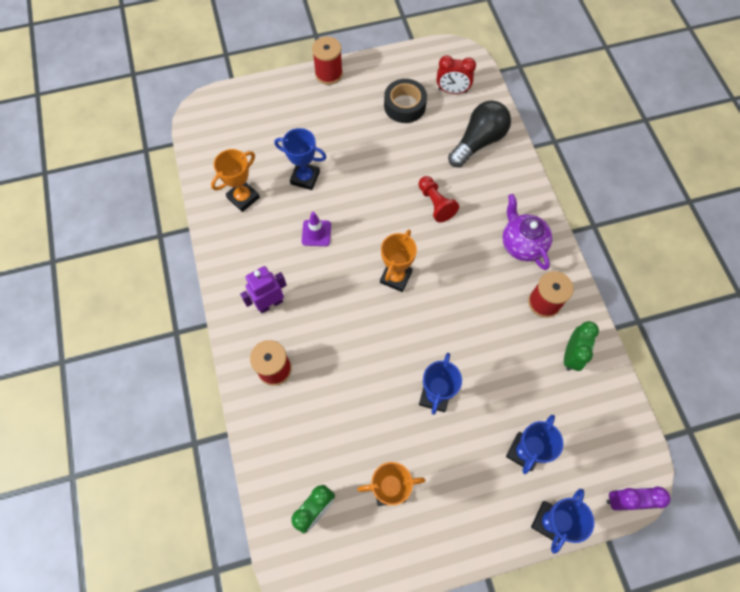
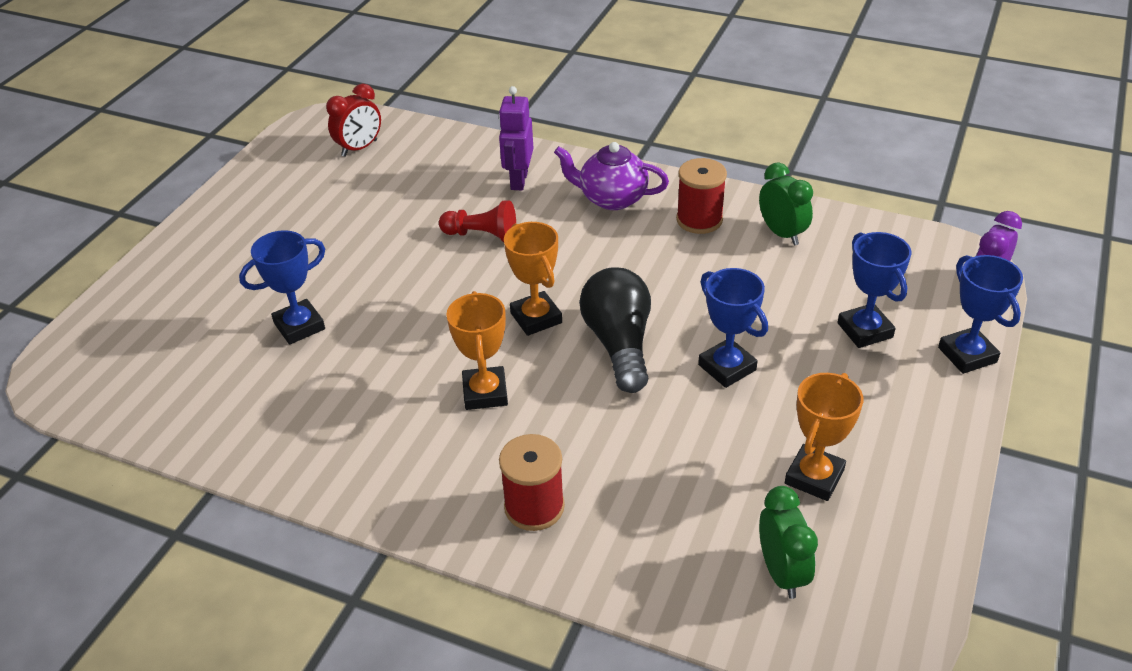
camera: 50 degrees left, 25 degrees down
(243, 198) = (245, 402): orange trophy -> orange trophy (485, 393)
(270, 303) = (433, 459): purple robot -> purple robot (518, 180)
(316, 233) = (389, 357): purple traffic cone -> none
(329, 74) = (189, 228): red spool -> none
(404, 105) = (325, 192): black tape -> none
(478, 142) = (448, 163): black light bulb -> black light bulb (619, 344)

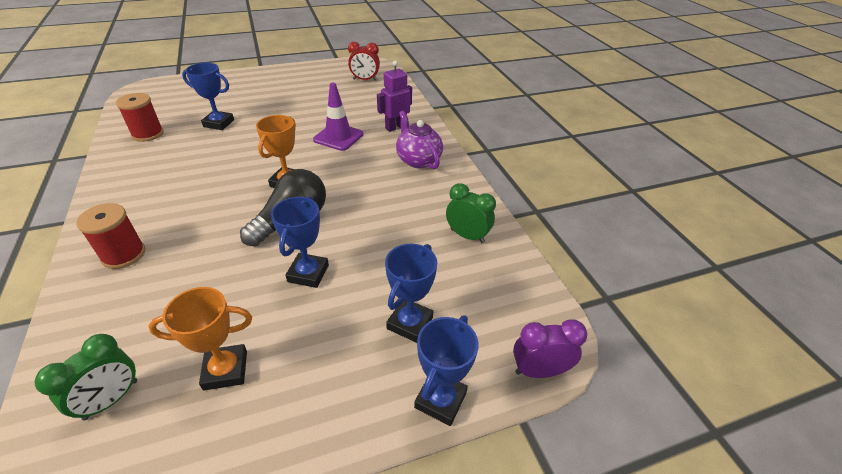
camera: 45 degrees right, 0 degrees up
(482, 235) = (338, 137): red pawn -> purple traffic cone
(485, 393) = (210, 195): orange trophy -> none
(699, 220) = (438, 198): red spool -> red spool (148, 134)
(781, 233) = (467, 236): green clock -> green clock turned 75 degrees counterclockwise

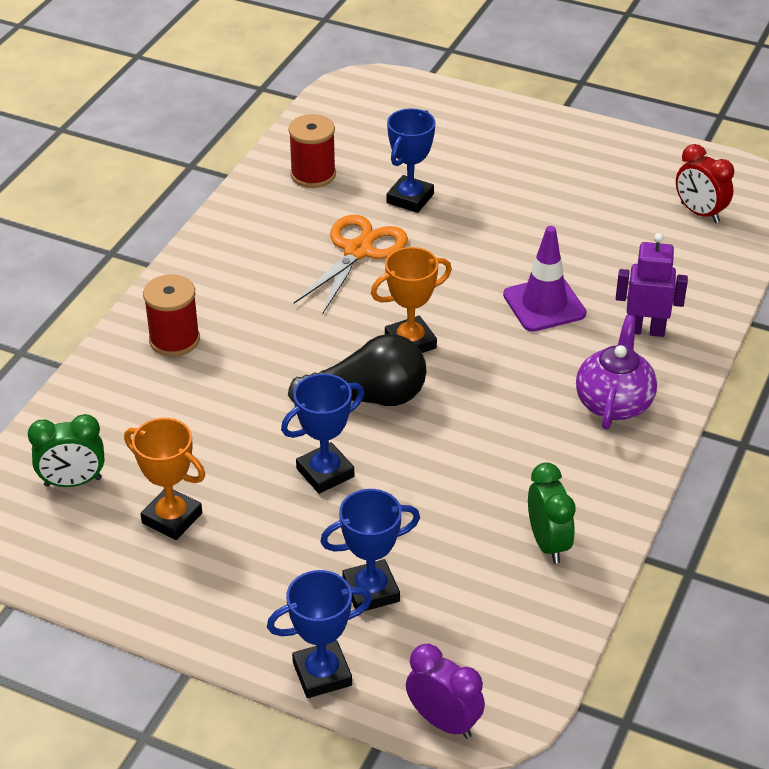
camera: 45 degrees right, 0 degrees up
(211, 156) = (358, 251): none -> orange scissors
(219, 123) = (410, 198): blue trophy -> blue trophy turned 60 degrees clockwise

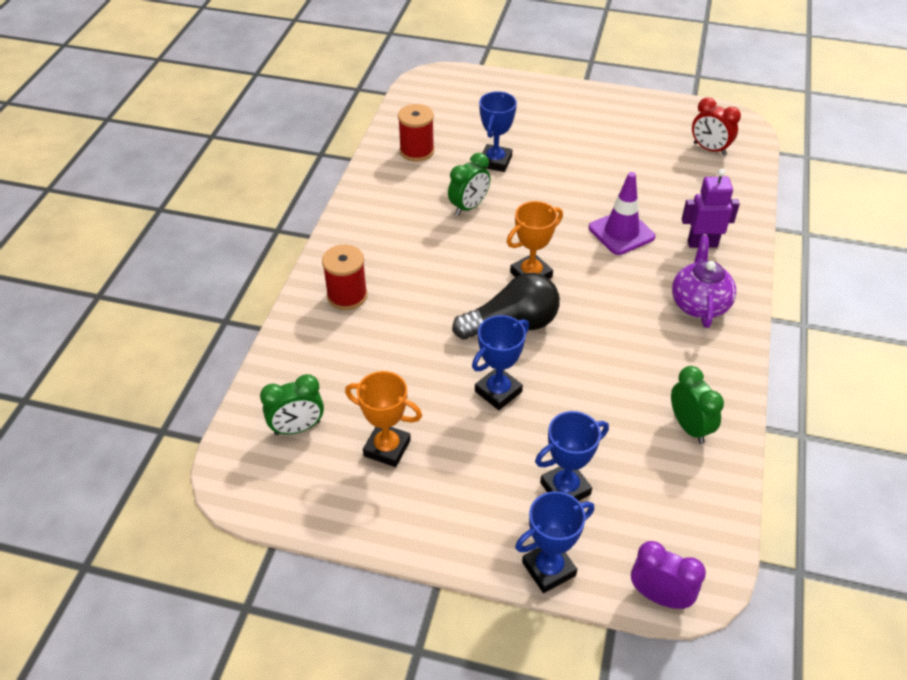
camera: 10 degrees left, 5 degrees up
(358, 251) = (469, 207): orange scissors -> green clock

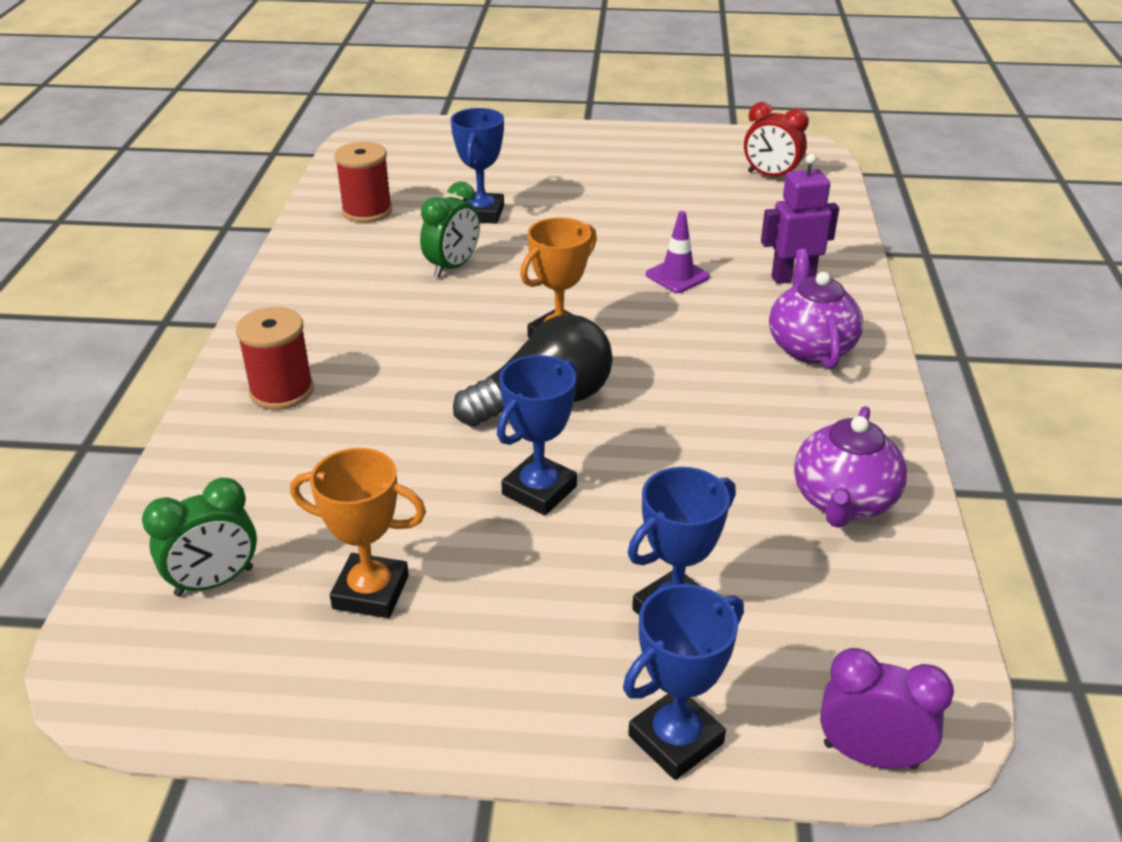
camera: 10 degrees left, 10 degrees down
(621, 232) = (677, 276): purple traffic cone -> purple traffic cone, size x0.67
(689, 427) = (843, 502): green clock -> purple teapot

